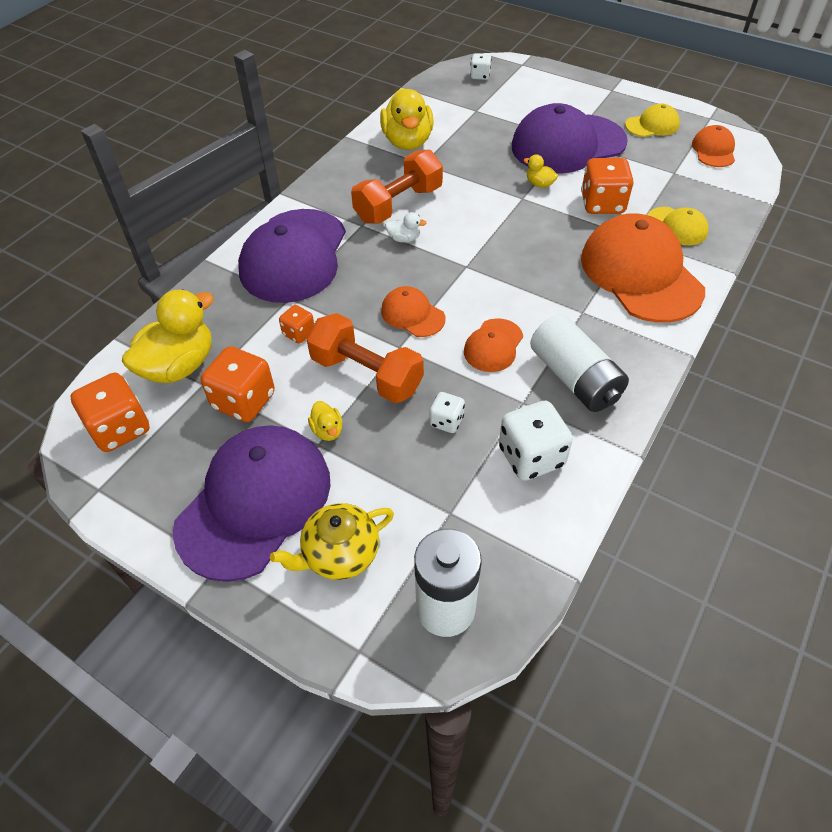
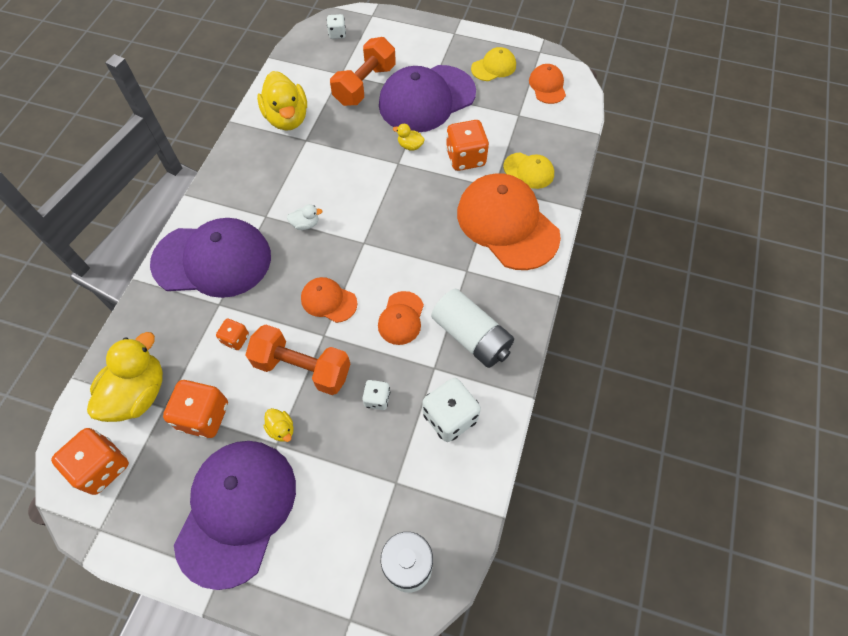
camera: 15 degrees left, 10 degrees up
(294, 256) = (212, 260): purple cap -> purple cap turned 90 degrees counterclockwise
(340, 554) = (317, 540): yellow teapot -> none
(398, 204) = (293, 188): orange dumbbell -> orange dumbbell (365, 85)

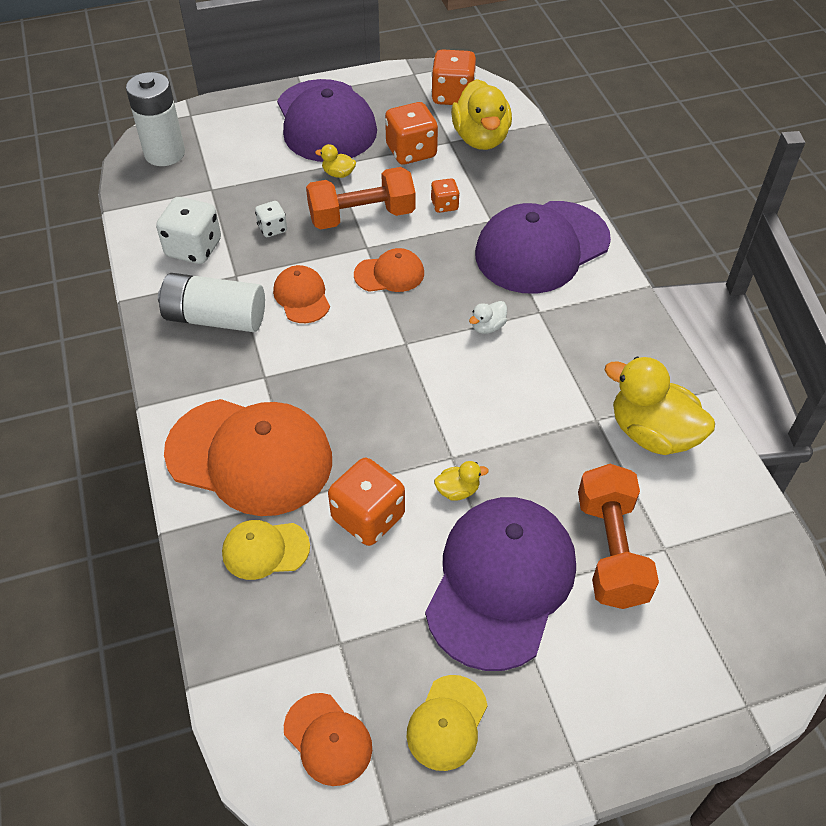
camera: 145 degrees right, 10 degrees down
(337, 34) = (753, 622): white dice -> none

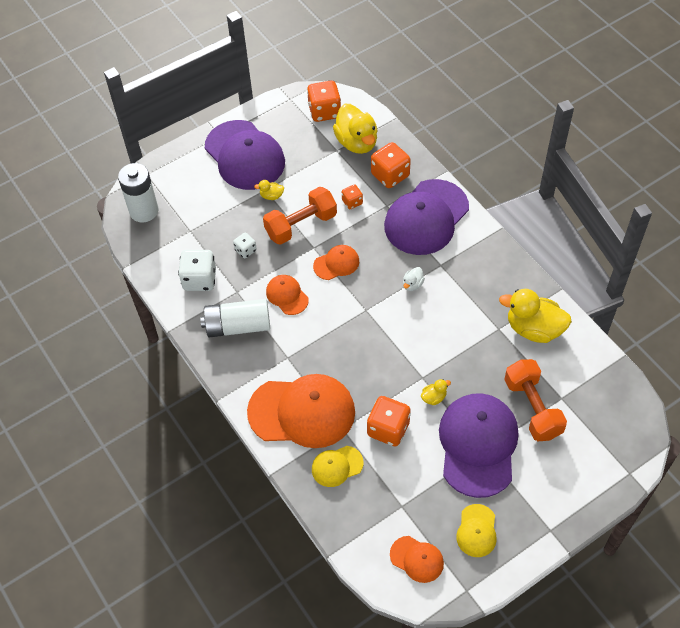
camera: 15 degrees left, 5 degrees up
(411, 151) = (313, 165): orange dice -> orange dice (390, 175)

